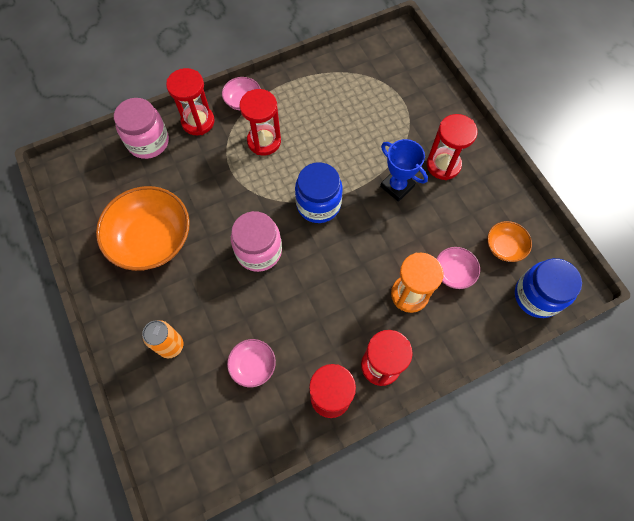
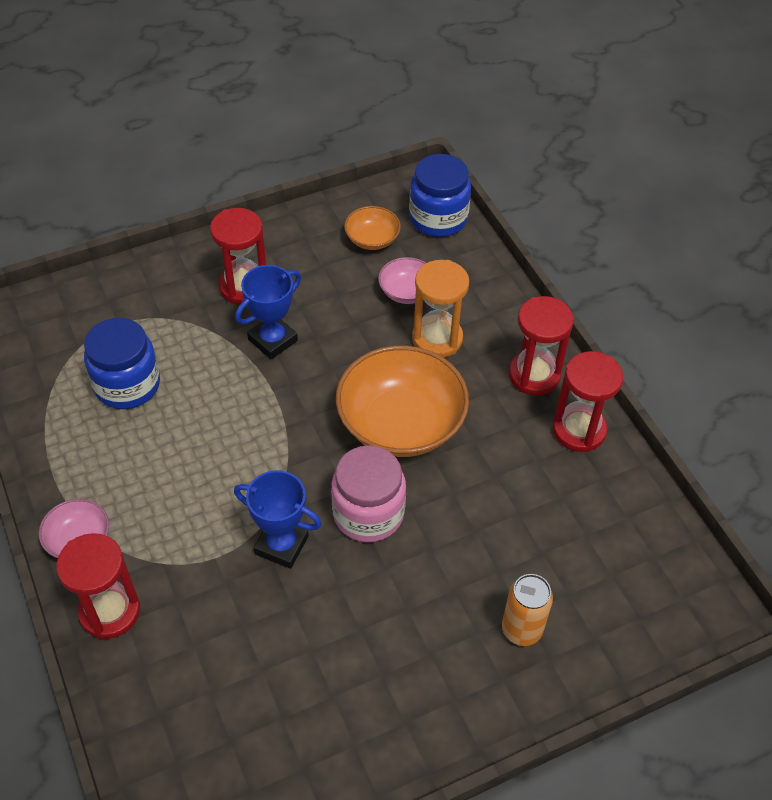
camera: 90 degrees left, 15 degrees down
(148, 142) = (140, 694): pink jar -> none
(152, 239) = (340, 672): orange bowl -> orange bowl (401, 423)
(237, 203) = (281, 545): none -> blue trophy
(253, 365) = (544, 519): pink bowl -> none
(264, 141) = (168, 507): red hourglass -> none
(318, 204) = (294, 435): blue jar -> blue jar (127, 385)

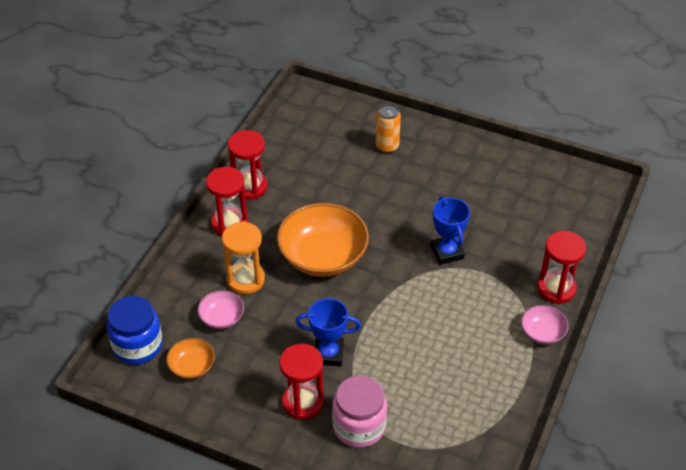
camera: 130 degrees left, 5 degrees down
(127, 385) = (437, 397): blue jar -> none
(368, 513) = (391, 233): pink jar -> pink jar (359, 426)

